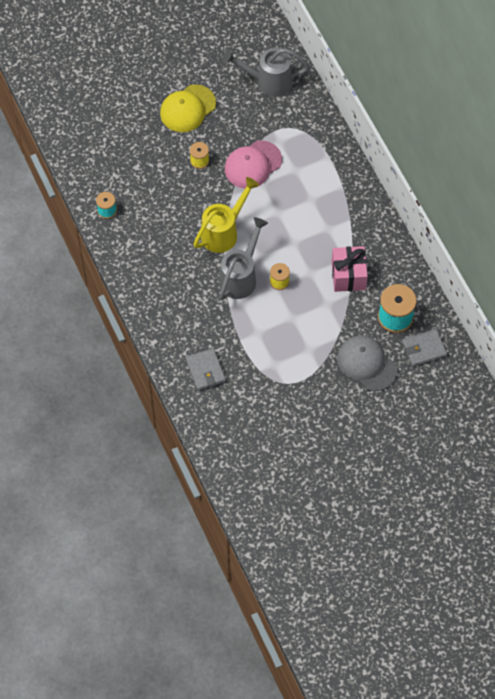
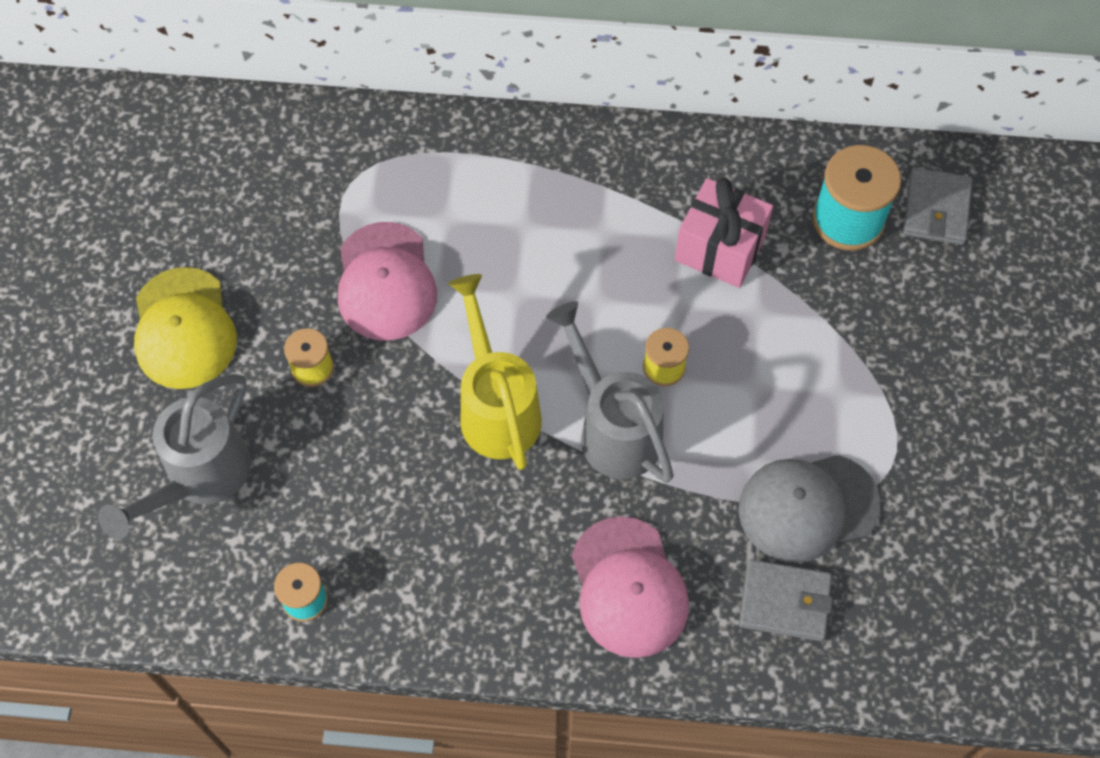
camera: 60 degrees left, 0 degrees up
(178, 314) = (628, 587): none -> pink cap
(268, 81) = (229, 166): grey watering can -> grey watering can (200, 478)
(366, 364) = (919, 314): grey cap -> grey cap (808, 507)

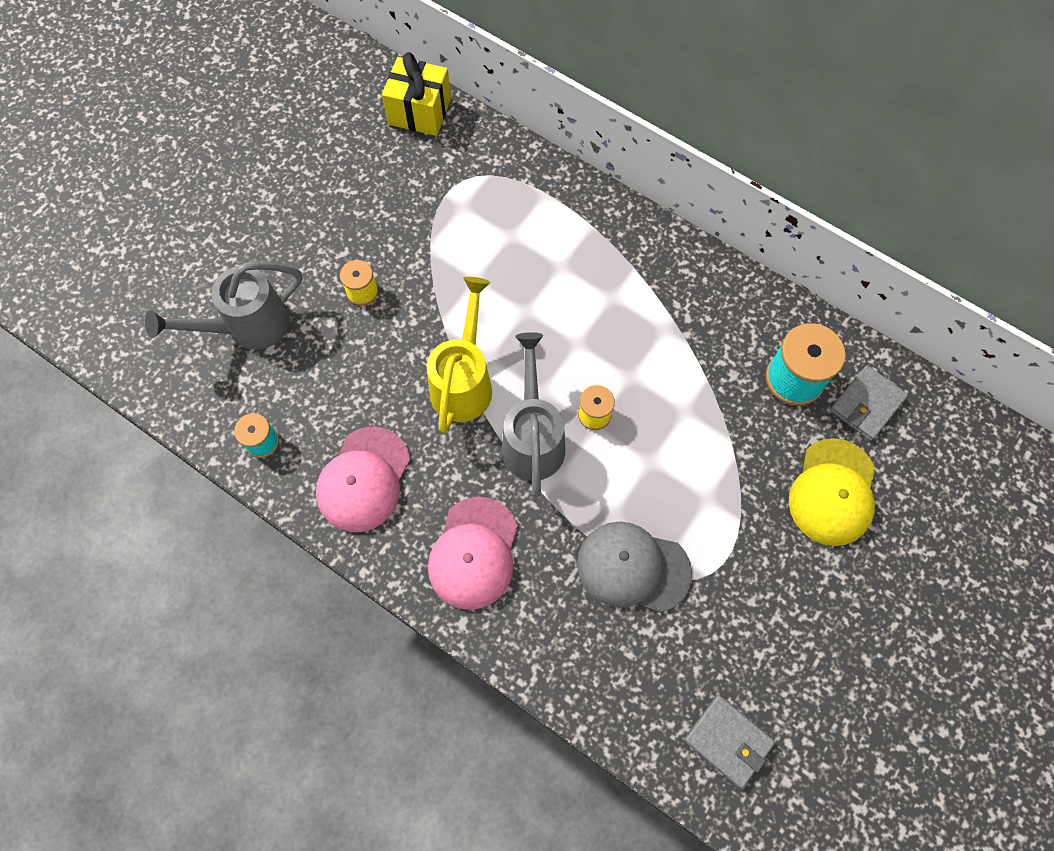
camera: 30 degrees right, 5 degrees up
(184, 329) = (299, 224): yellow cap -> yellow cap (833, 492)
(247, 130) = (419, 111): none -> yellow gift
(385, 282) = (445, 258): pink cap -> pink cap (363, 479)
(720, 249) = (687, 352): pink gift -> none
(784, 602) = (574, 625): grey wallet -> grey wallet (728, 741)

